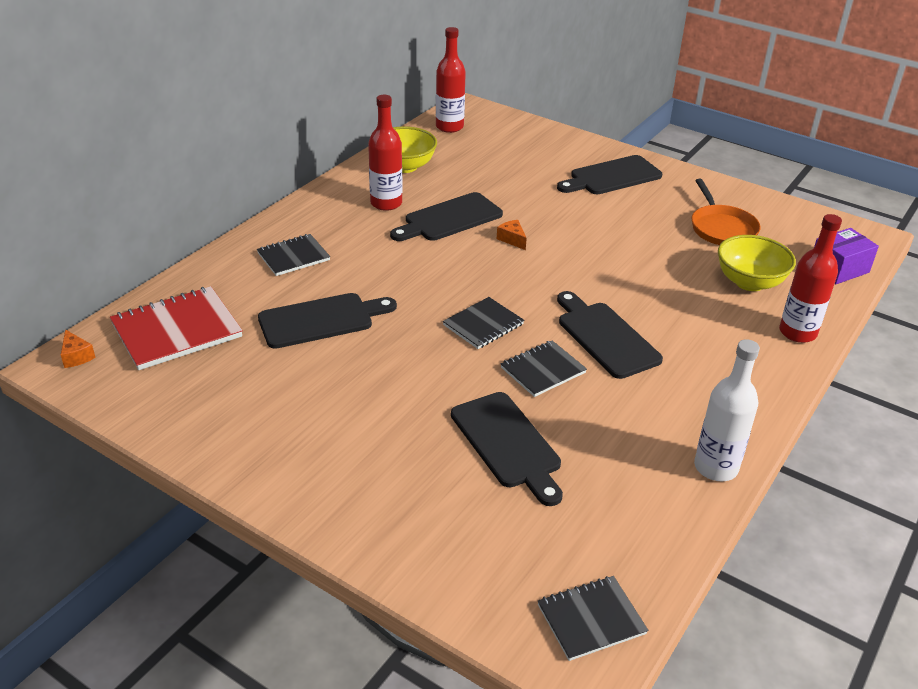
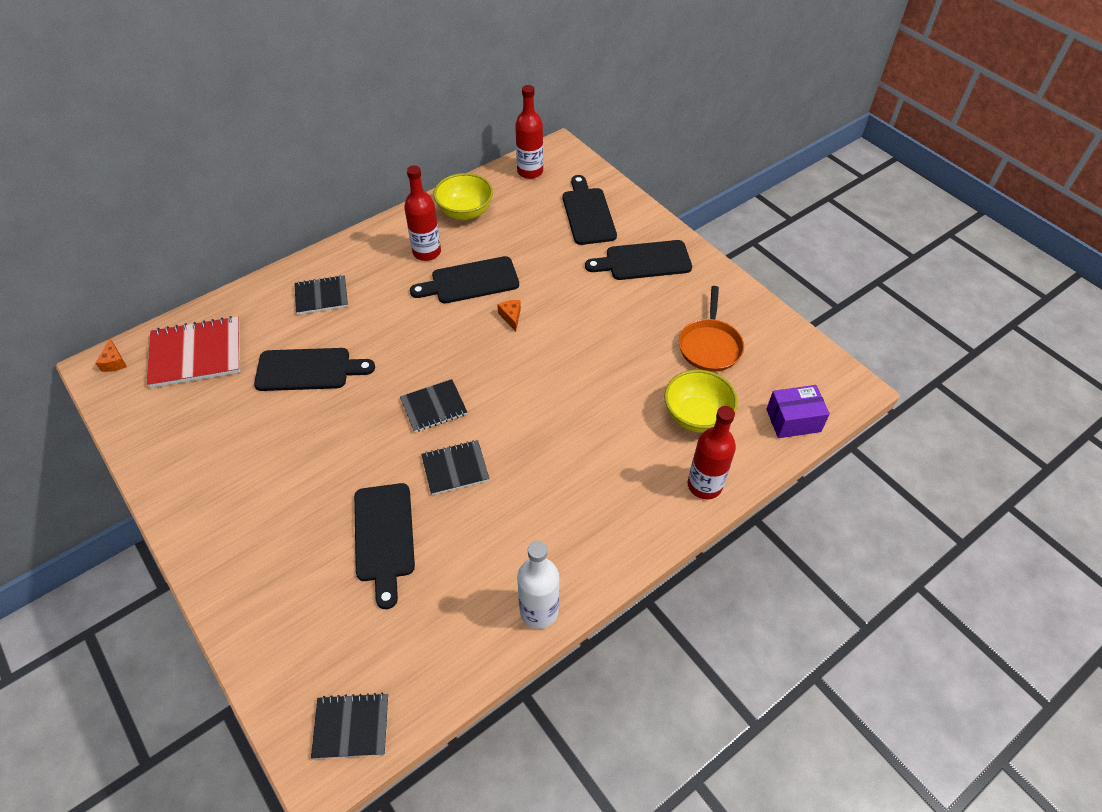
camera: 20 degrees right, 15 degrees up
(605, 337) = (528, 446): black cutting board -> black cutting board (588, 213)

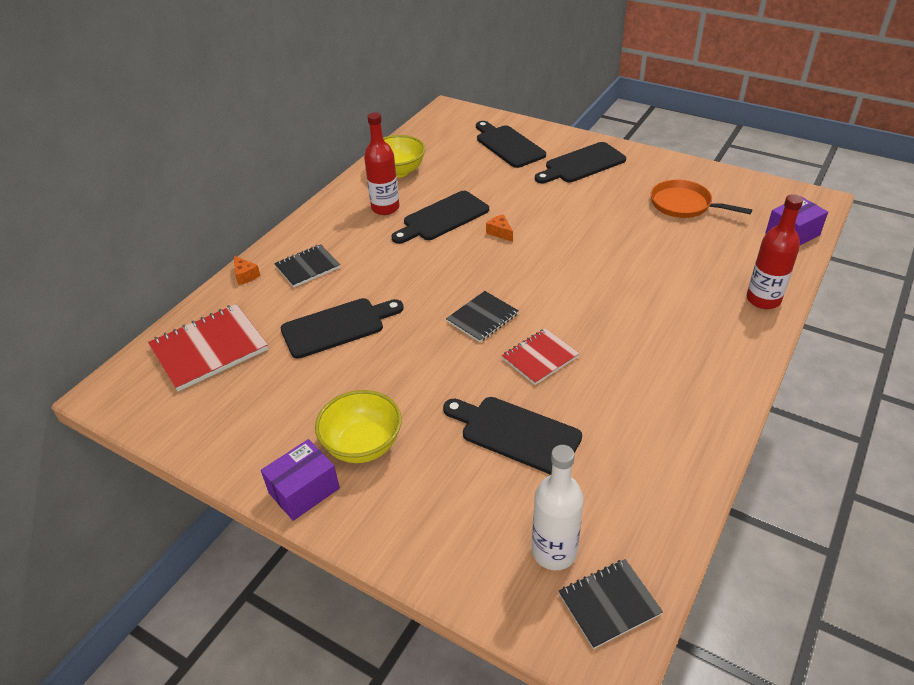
camera: 20 degrees left, 10 degrees down
(114, 362) = (121, 383): orange cheese -> orange cheese (245, 276)
(189, 521) = (304, 490): none -> purple box
(384, 537) = (515, 433): black cutting board -> black cutting board turned 150 degrees clockwise
(455, 468) = (540, 358): black notebook -> red notebook
(530, 171) = (434, 130): red bottle -> none
(539, 611) = (705, 440): white bottle -> white bottle (554, 552)
(696, 416) = (715, 254): yellow bowl -> yellow bowl (362, 445)
(710, 346) = (684, 205): orange pan -> orange pan turned 135 degrees clockwise

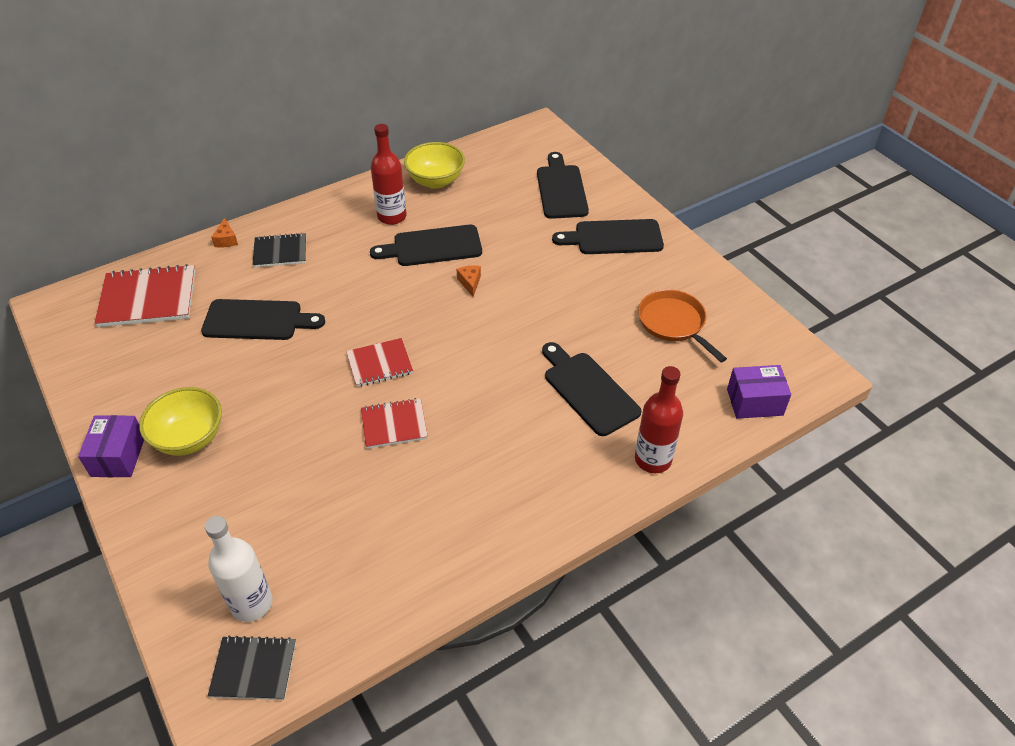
camera: 25 degrees right, 5 degrees up
(304, 490) = (118, 456): purple box -> purple box turned 75 degrees counterclockwise
(482, 318) = (379, 364): black notebook -> red notebook
(515, 433) = (312, 486): black cutting board -> black cutting board (588, 390)

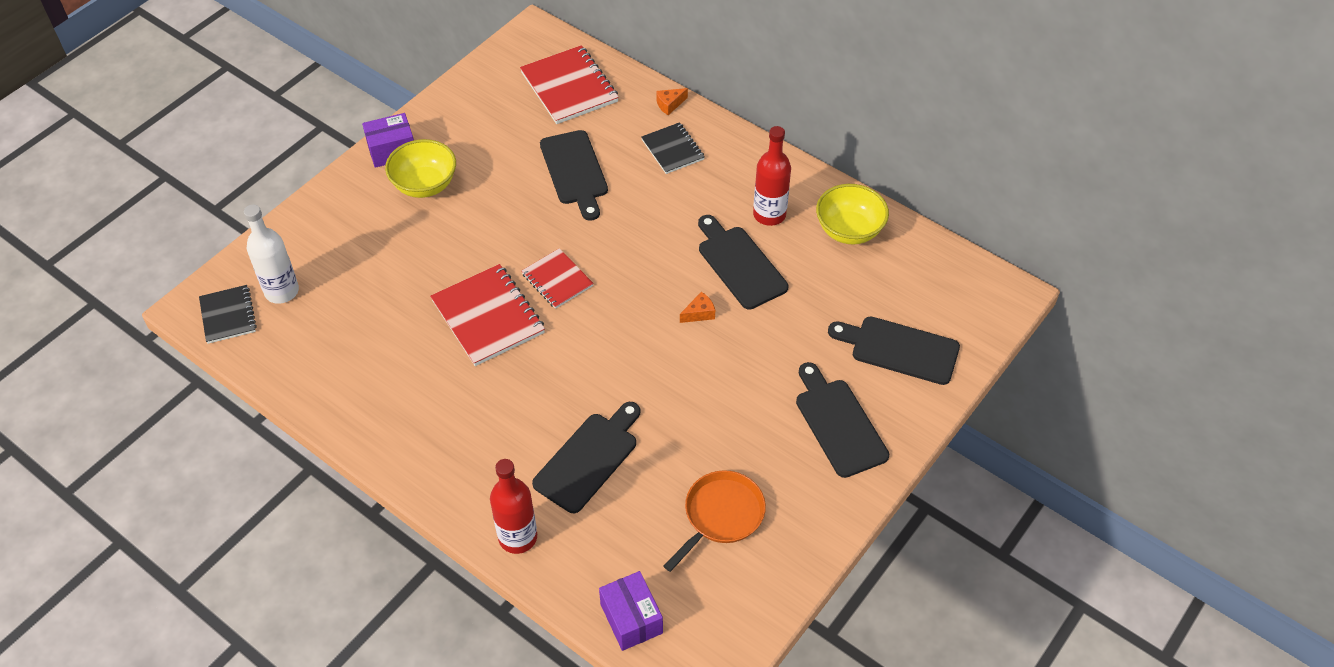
camera: 70 degrees right, 5 degrees up
(394, 425) = (488, 317): red notebook -> red notebook, size x1.64
(561, 189) = (899, 349): black cutting board -> black cutting board turned 135 degrees counterclockwise

